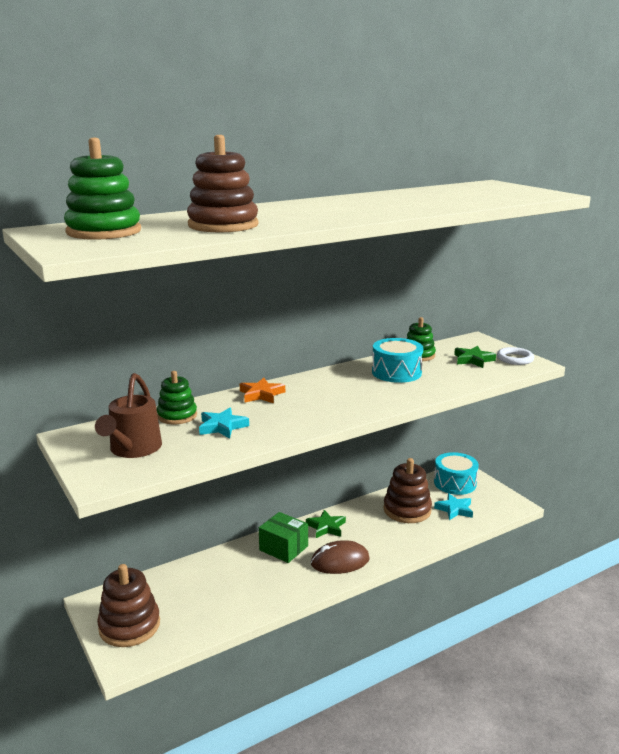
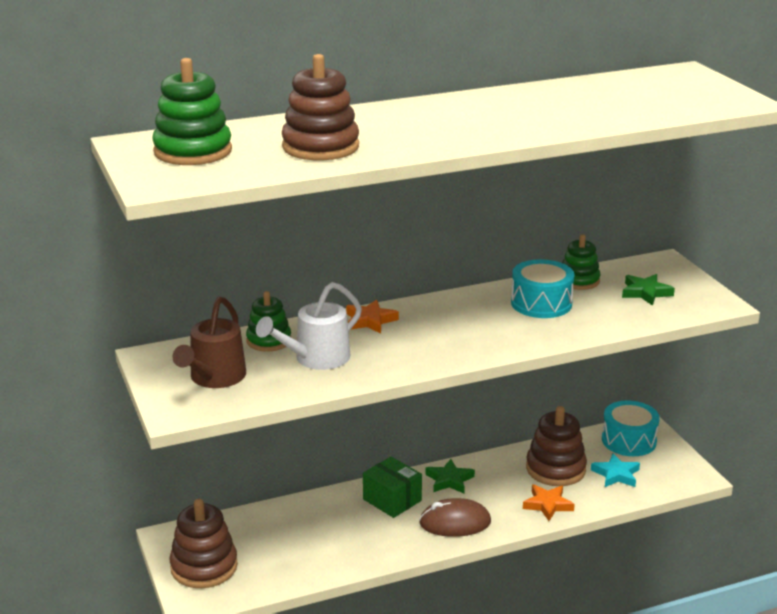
camera: 10 degrees right, 5 degrees up
(222, 427) = (315, 359): turquoise star -> white watering can
(410, 539) = (547, 505): none -> orange star
(514, 359) = (700, 295): white ring -> none

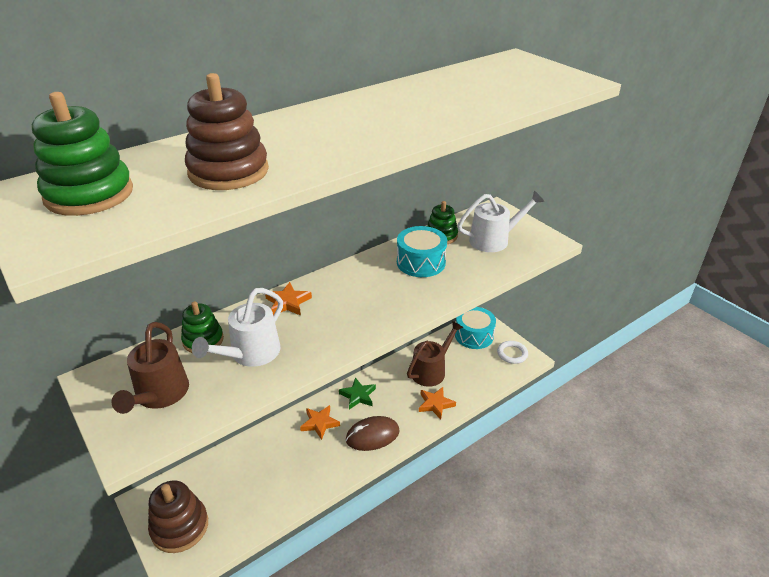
camera: 15 degrees left, 10 degrees up
(392, 500) = (319, 423): green box -> orange star
(555, 469) = (431, 370): brown stacking toy -> brown watering can
(616, 474) = (474, 367): turquoise star -> none
(645, 292) = (494, 240): green star -> white watering can
(674, 468) = (512, 354): none -> white ring

